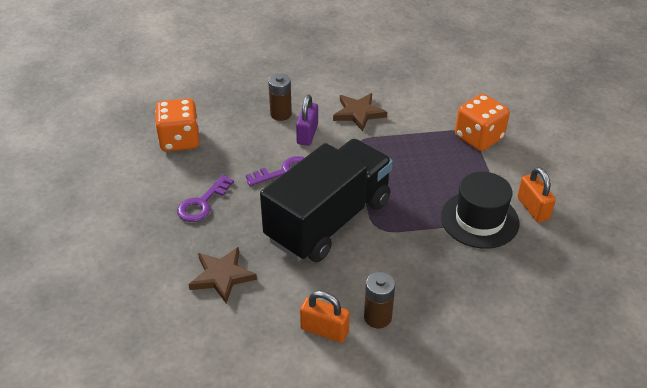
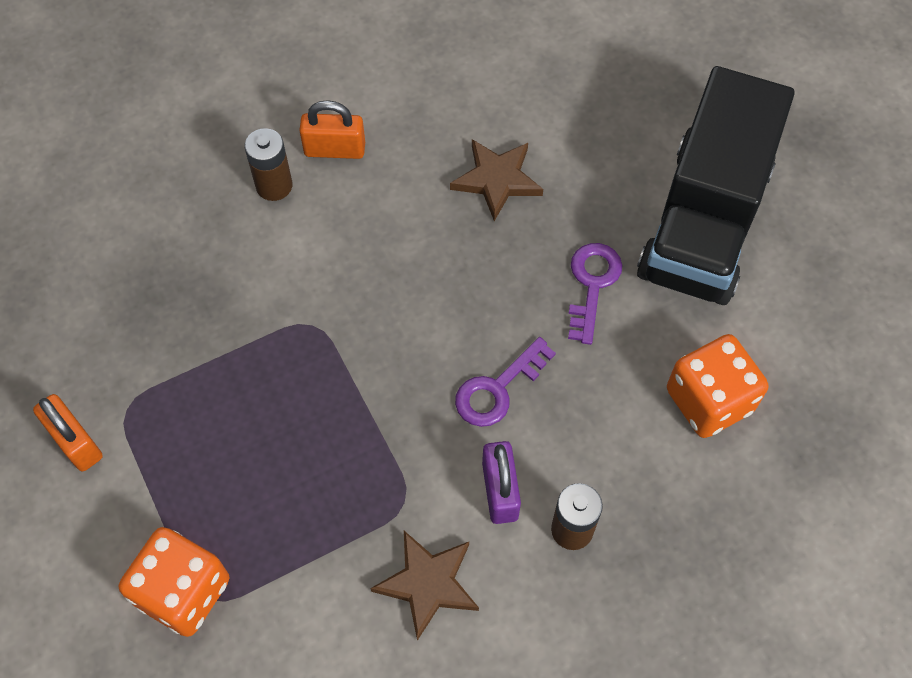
camera: 160 degrees right, 20 degrees up
(329, 220) = (390, 314): black truck -> black truck (704, 221)
(479, 219) = (160, 390): black hat -> none

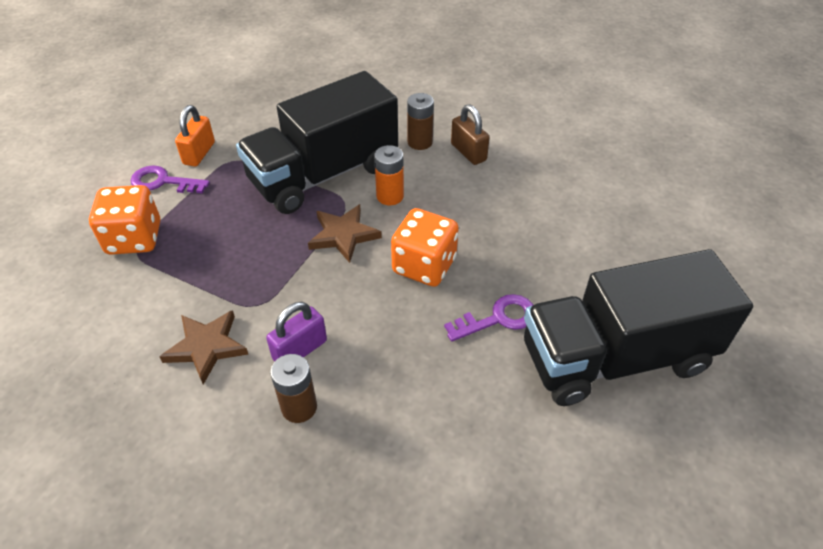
camera: 55 degrees right, 15 degrees down
(243, 319) = (324, 174): none -> black truck
(335, 149) = (468, 152): orange padlock -> brown padlock
(341, 273) = (390, 196): none -> orange battery
(497, 180) = (525, 230): brown star -> brown star (343, 235)
(498, 389) = (374, 309): purple key -> purple key (163, 182)
(709, 400) = (470, 440): orange dice -> orange dice (424, 265)

